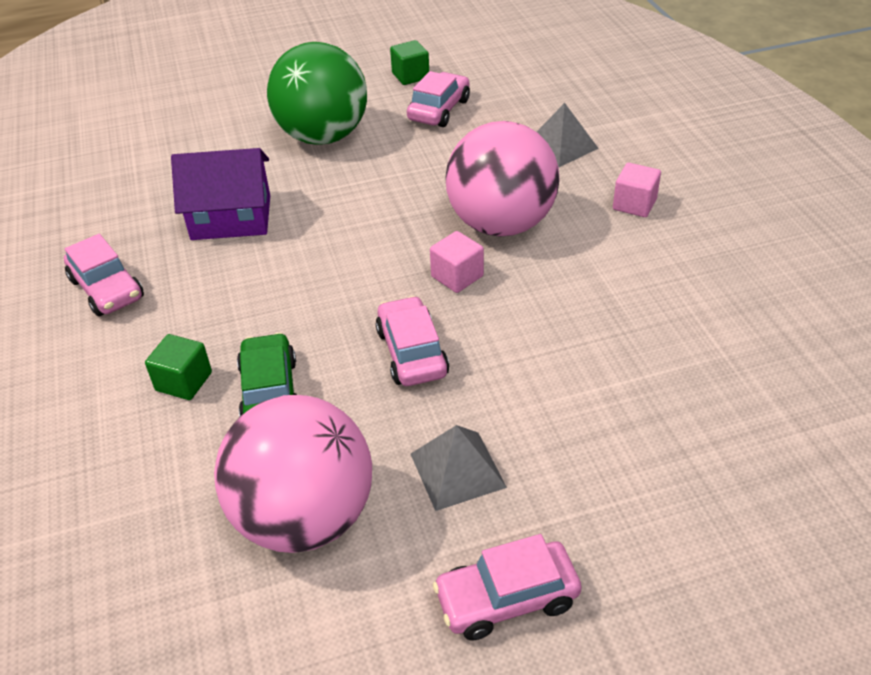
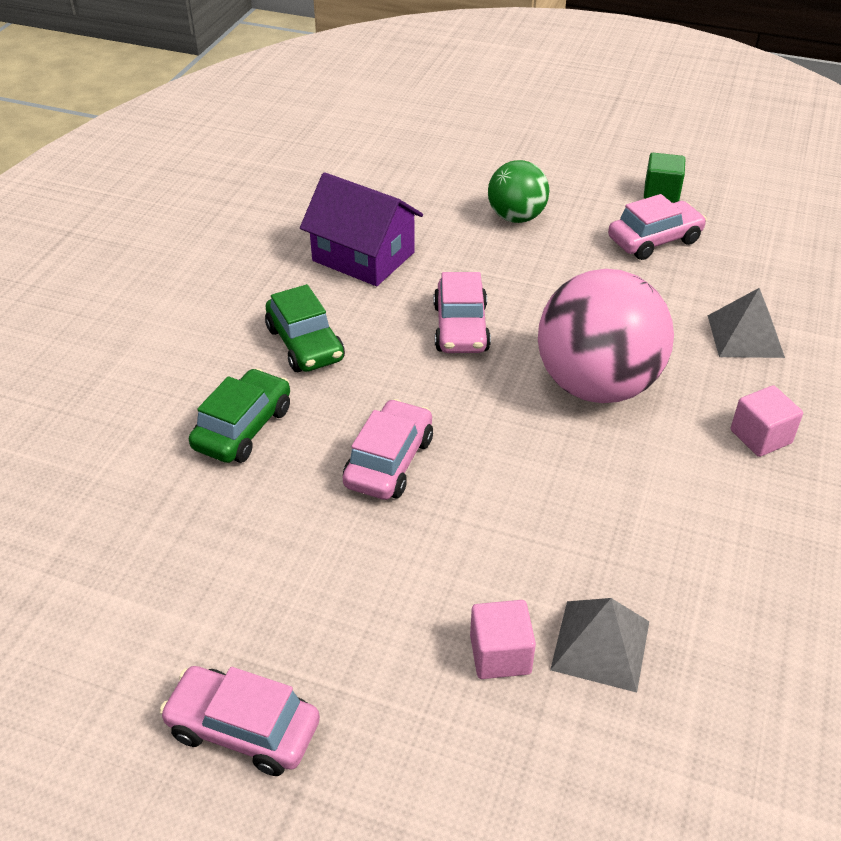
camera: 35 degrees right, 0 degrees up
(107, 289) = (212, 271): pink car -> pink car (461, 328)
(184, 381) = (191, 380): green cube -> none
(253, 304) = (305, 344): none -> green car
(304, 517) = (165, 549): pink ball -> none
(323, 136) = (516, 217): green ball -> green ball, size x0.56
(457, 276) = (502, 414): pink cube -> pink cube (500, 654)
(457, 470) = (319, 591): grey pyramid -> grey pyramid (600, 645)

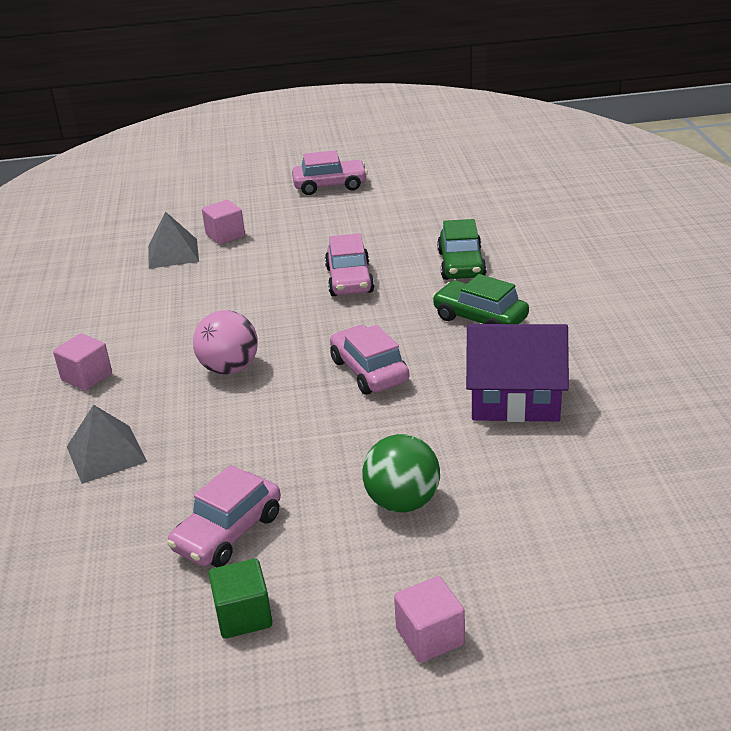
camera: 155 degrees right, 10 degrees down
(553, 151) = (430, 636): none -> pink cube
(597, 385) = (229, 368): pink ball -> pink ball, size x0.56

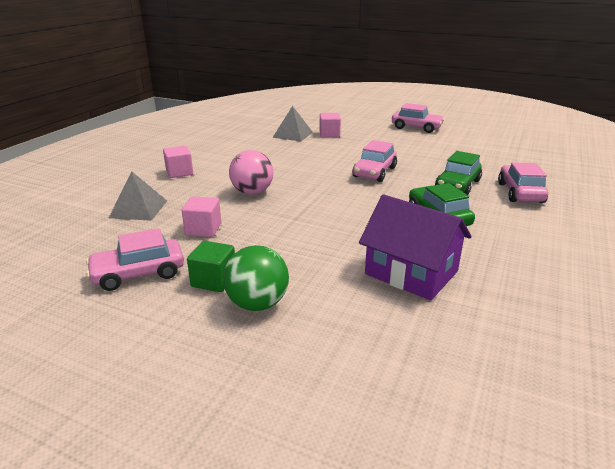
camera: 30 degrees right, 5 degrees down
(243, 615) = (80, 325): green cube -> green cube (214, 280)
(369, 371) = (329, 221): pink car -> pink car (520, 193)
(430, 636) = (162, 406): pink cube -> pink cube (203, 229)

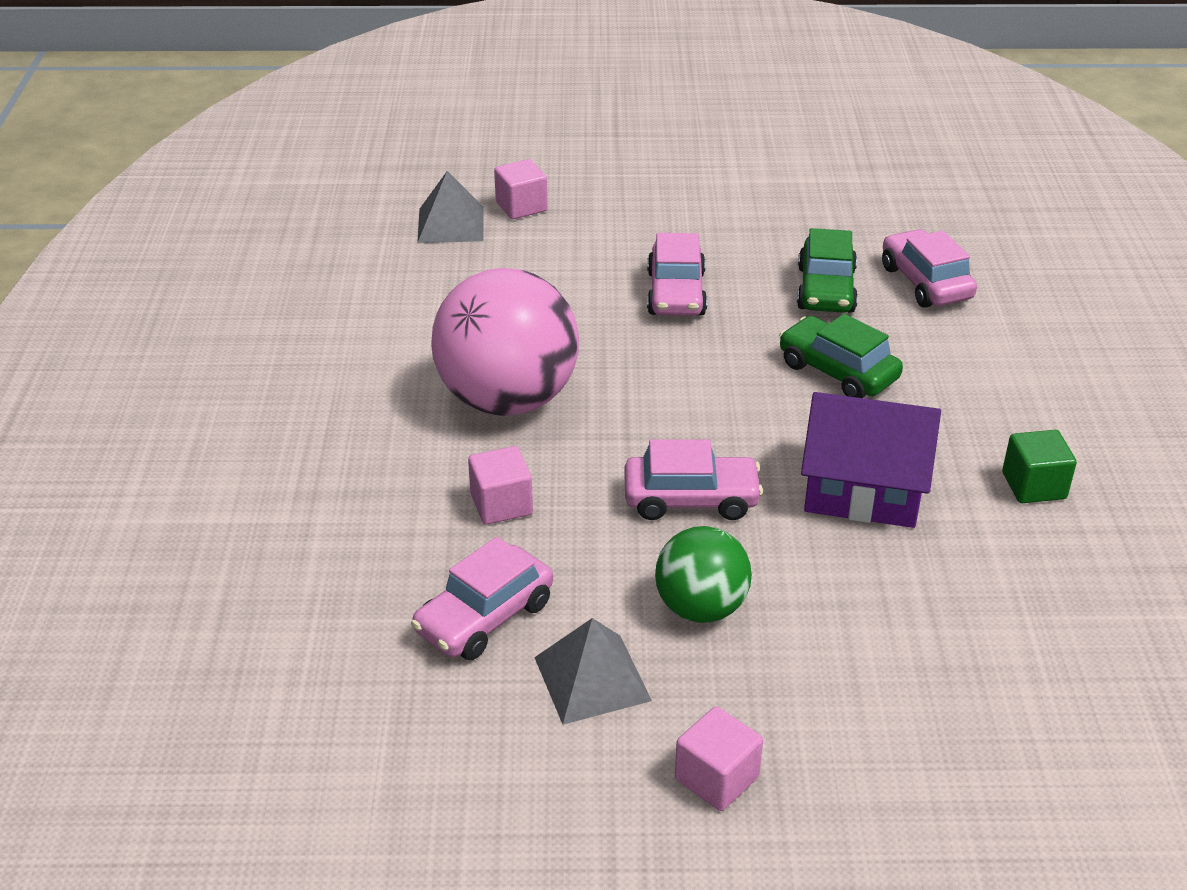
camera: 25 degrees left, 10 degrees up
(138, 209) = (345, 495): grey pyramid -> grey pyramid (592, 679)
(179, 172) = (328, 388): pink cube -> pink cube (716, 778)
(214, 280) = (607, 591): green cube -> green cube (1033, 486)
(252, 192) = (508, 400): pink ball -> pink ball, size x1.77
(416, 127) = (668, 148): pink car -> pink car (691, 499)

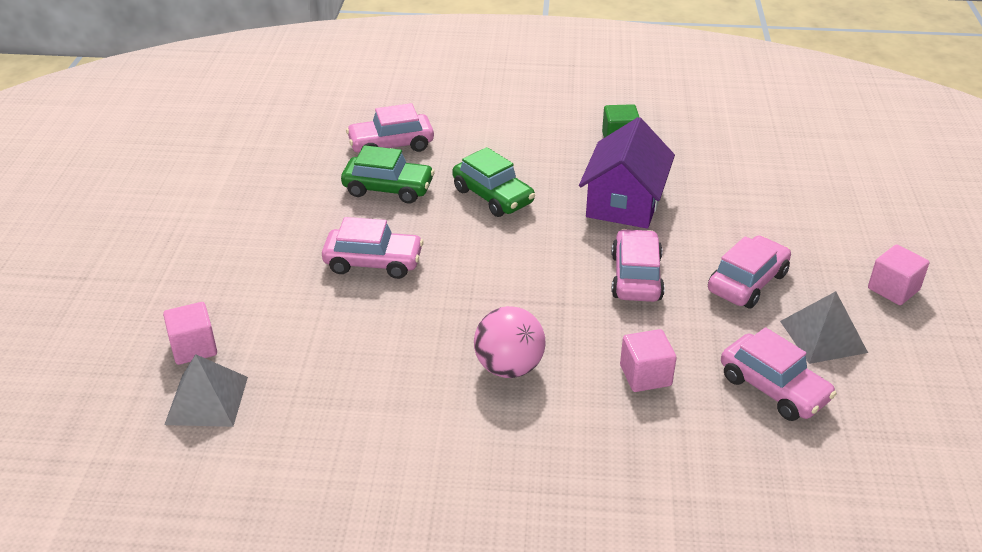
camera: 85 degrees left, 0 degrees up
(508, 400) = (509, 367): pink ball -> pink ball, size x0.56
(701, 608) = (747, 282): green ball -> pink car
(837, 371) = (493, 196): green car -> green car turned 90 degrees counterclockwise

